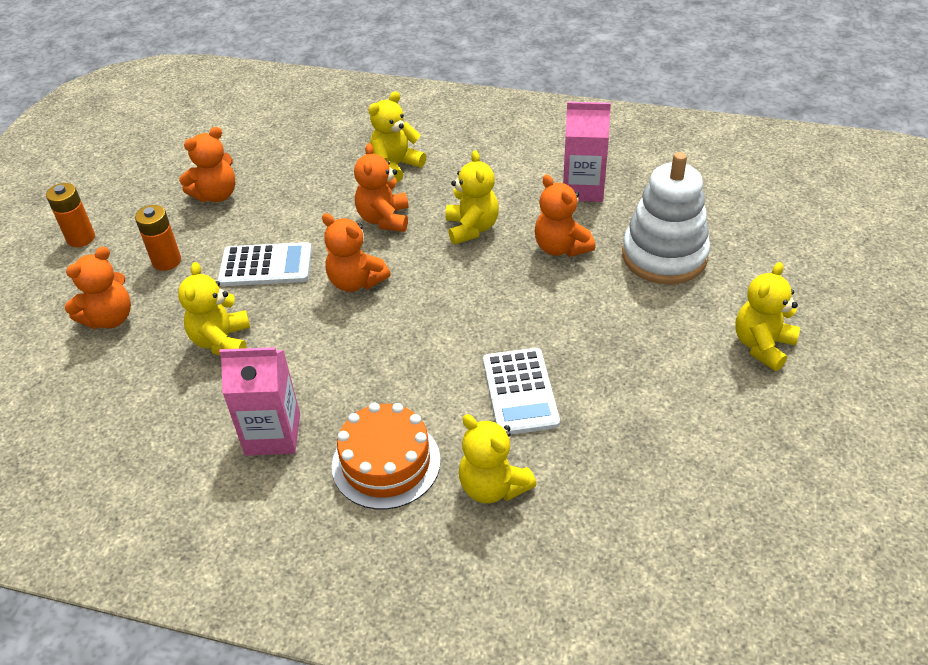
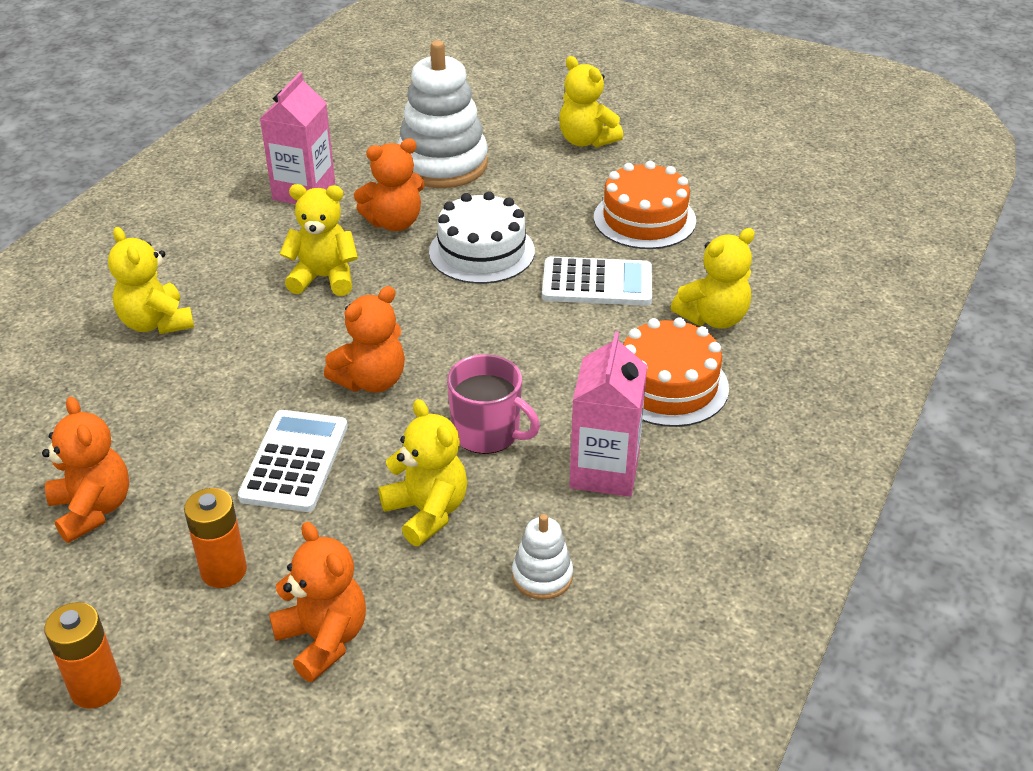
camera: 80 degrees left, 5 degrees down
(161, 415) = (542, 576): none -> white stacking toy
(222, 341) = (427, 512): yellow teddy bear -> yellow teddy bear turned 135 degrees counterclockwise
(308, 357) = (487, 433): none -> pink mug
(384, 219) = (262, 345): orange teddy bear -> none
(540, 307) = (482, 251): none -> white cake
(639, 412) = (644, 219): none -> orange cake

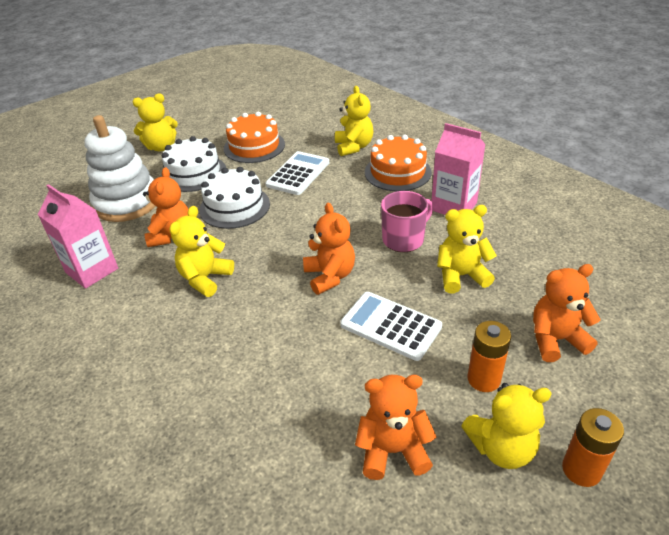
camera: 65 degrees left, 0 degrees up
(156, 323) = (186, 380): yellow teddy bear -> yellow teddy bear (501, 448)
(540, 190) = (194, 173): none -> white cake
(542, 576) = (525, 244): white stacking toy -> none

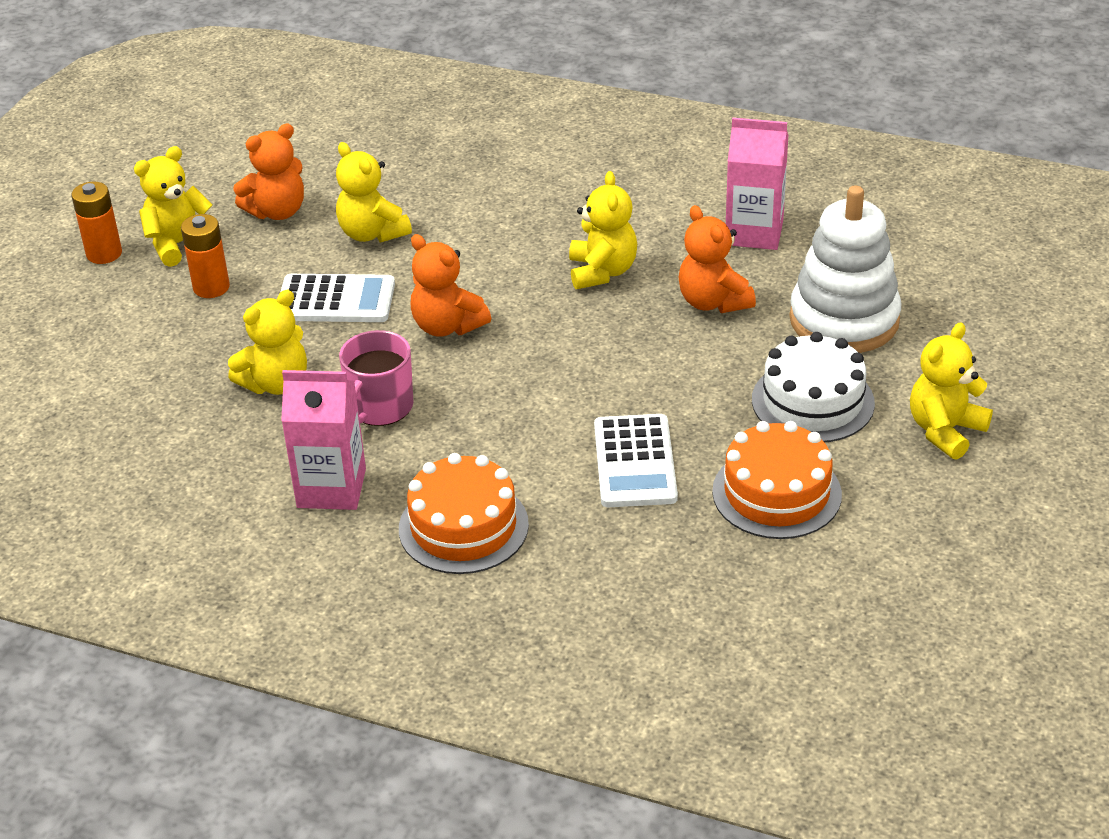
camera: 150 degrees right, 0 degrees up
(234, 206) = (674, 370): white cake -> none
(353, 147) = (587, 559): yellow teddy bear -> yellow teddy bear (372, 233)
(556, 340) = (139, 349): orange teddy bear -> none

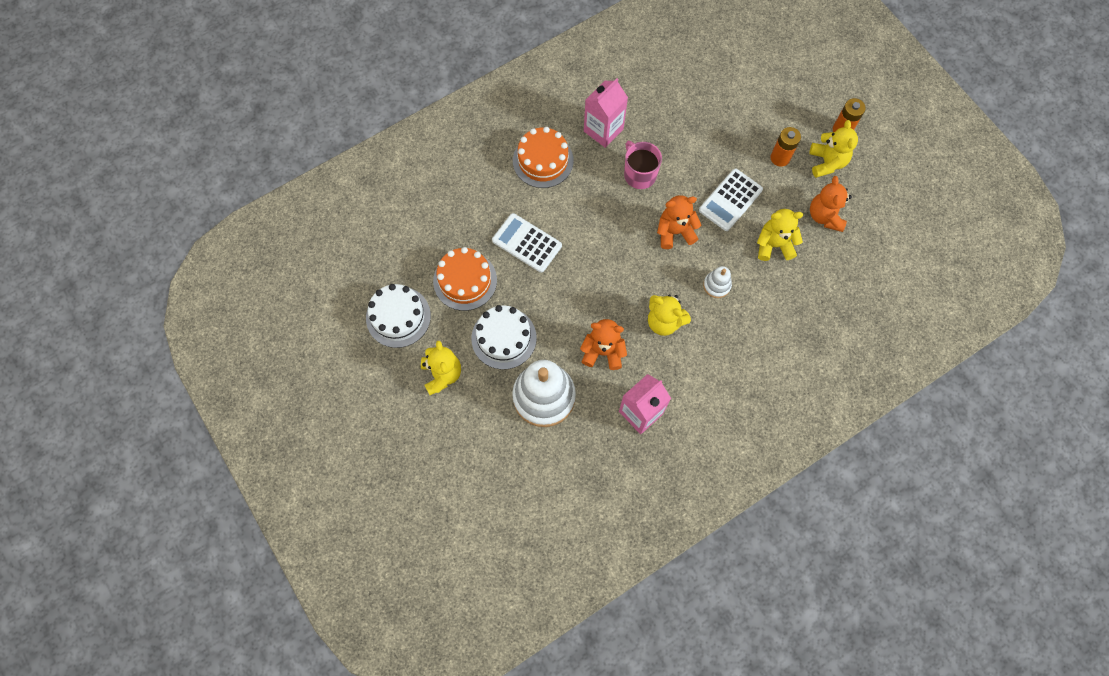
camera: 125 degrees right, 30 degrees up
(276, 383) = (687, 146): yellow teddy bear -> none
(493, 253) = (717, 285): none -> white stacking toy
(926, 531) = (398, 317): none -> white cake

